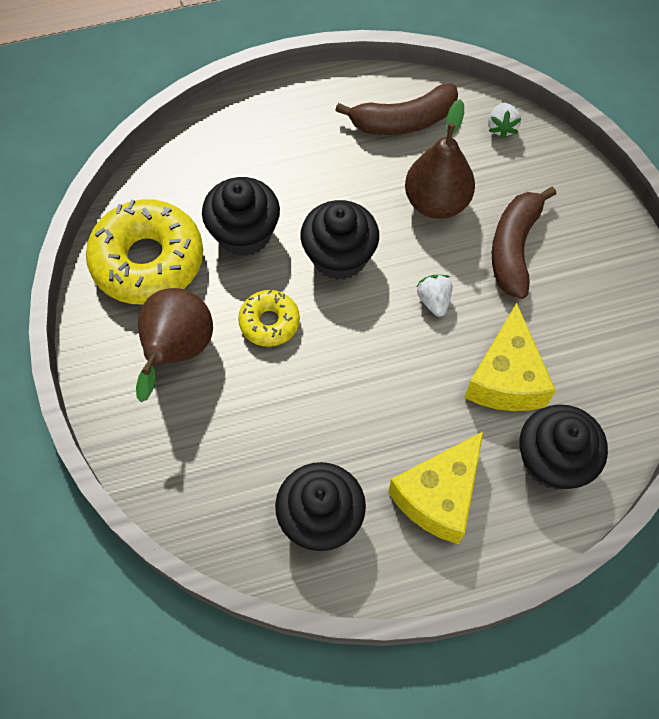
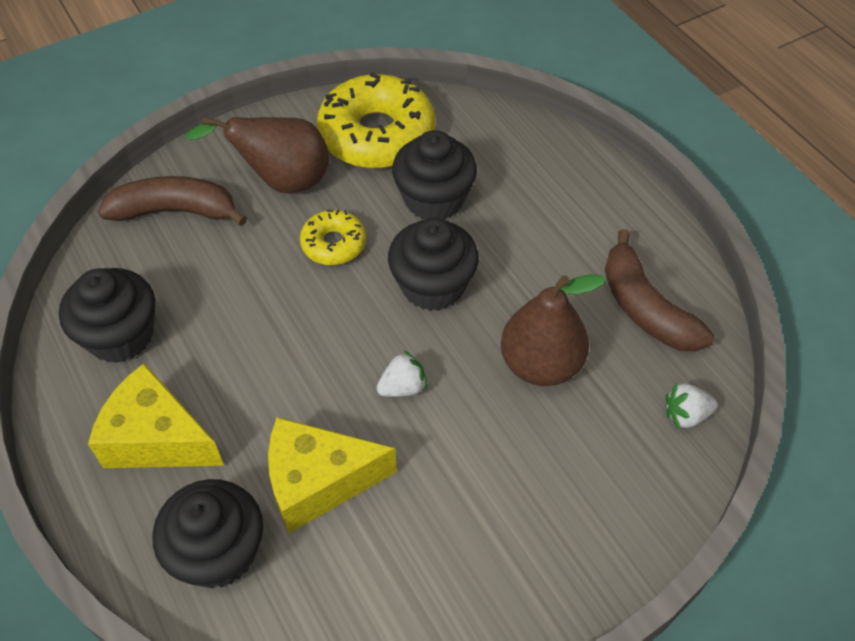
camera: 75 degrees right, 10 degrees down
(514, 248) = (505, 460): brown banana -> brown banana (175, 211)

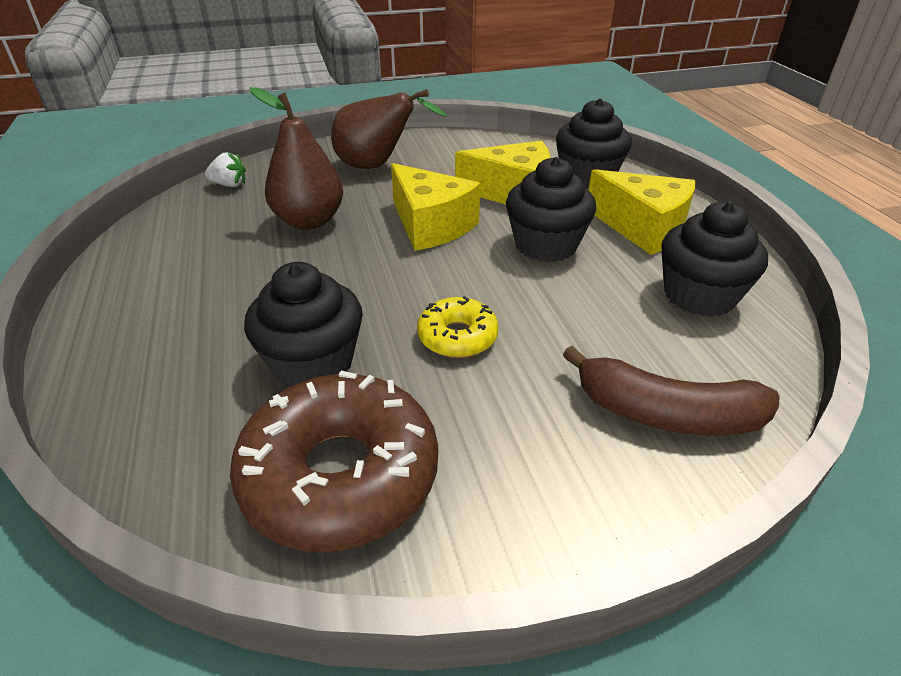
camera: 165 degrees left, 15 degrees down
(282, 181) = (509, 427): brown pear -> brown pear (377, 166)
(377, 135) = (340, 475): yellow donut -> brown donut
(403, 387) = (430, 225): white strawberry -> yellow cheese
(433, 286) = (366, 283): black cupcake -> black cupcake (545, 245)
(645, 308) = (187, 238): brown banana -> none

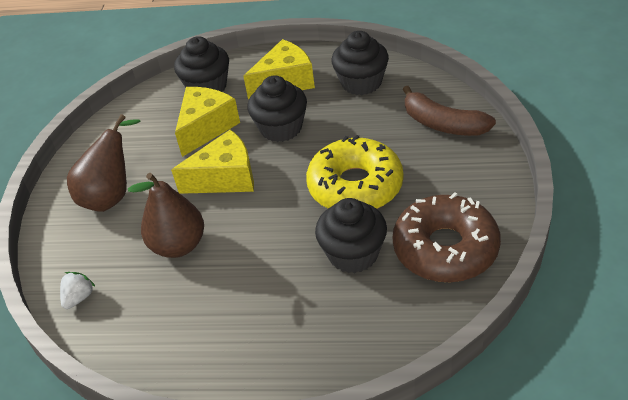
camera: 65 degrees left, 5 degrees up
(457, 337) = (355, 186): yellow donut -> yellow donut, size x1.94
(666, 413) = (443, 124): brown banana -> brown banana turned 90 degrees clockwise

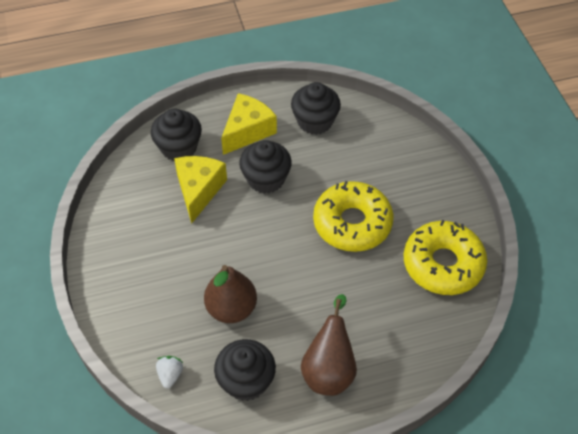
camera: 25 degrees left, 10 degrees up
(111, 195) = (147, 274): brown pear -> brown pear (329, 369)
(225, 178) = (240, 237): yellow cheese -> none
(353, 254) = (376, 284): black cupcake -> black cupcake (246, 381)
(443, 124) = (398, 151): brown banana -> none
(445, 248) = (443, 264): brown donut -> yellow donut

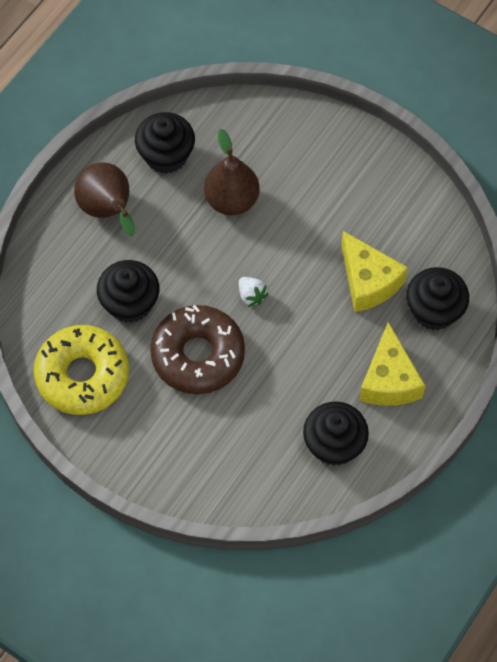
camera: 140 degrees right, 10 degrees up
(170, 375) = (228, 118): white strawberry -> white strawberry (251, 295)
(266, 179) = (319, 340): black cupcake -> black cupcake (130, 303)
(352, 223) = (198, 355): yellow donut -> brown donut

